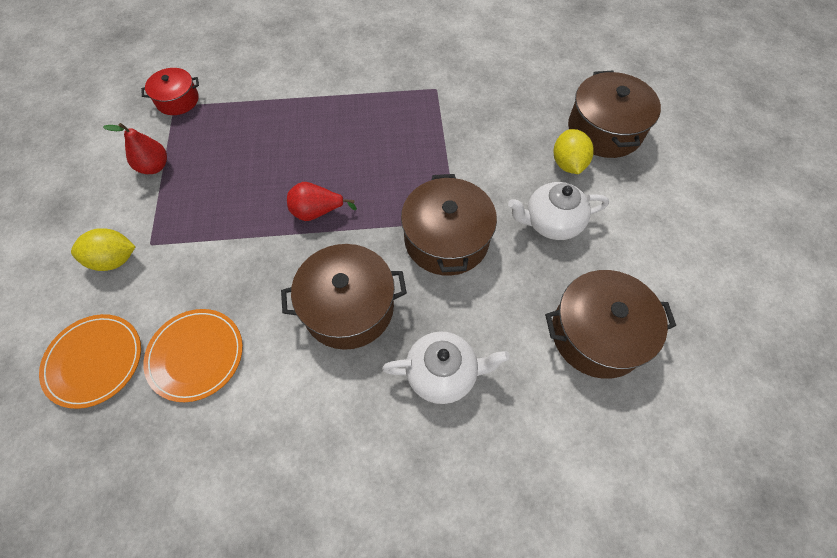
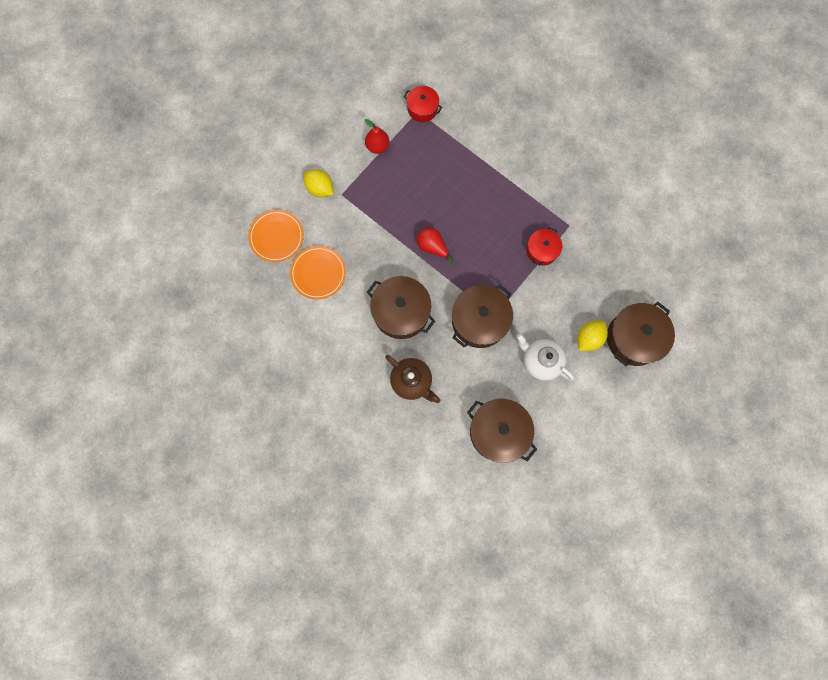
camera: 45 degrees right, 15 degrees up
(435, 127) = (542, 250): none -> red pot
(442, 373) = (412, 381): white teapot -> brown teapot

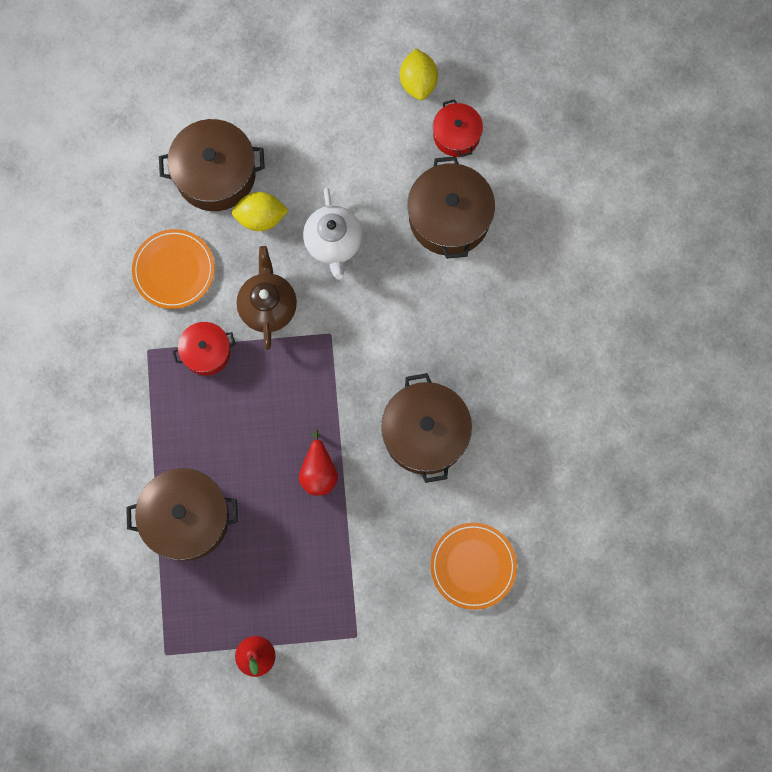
camera: 135 degrees left, 0 degrees up
(276, 237) = (480, 658): orange plate -> orange plate (174, 270)
(320, 189) = (374, 668): yellow lemon -> yellow lemon (418, 82)
(412, 381) = (486, 350): brown teapot -> brown teapot (268, 306)
(422, 109) = (156, 652): red pot -> red pot (456, 135)
(479, 321) = (352, 343): brown pot -> brown pot (187, 518)

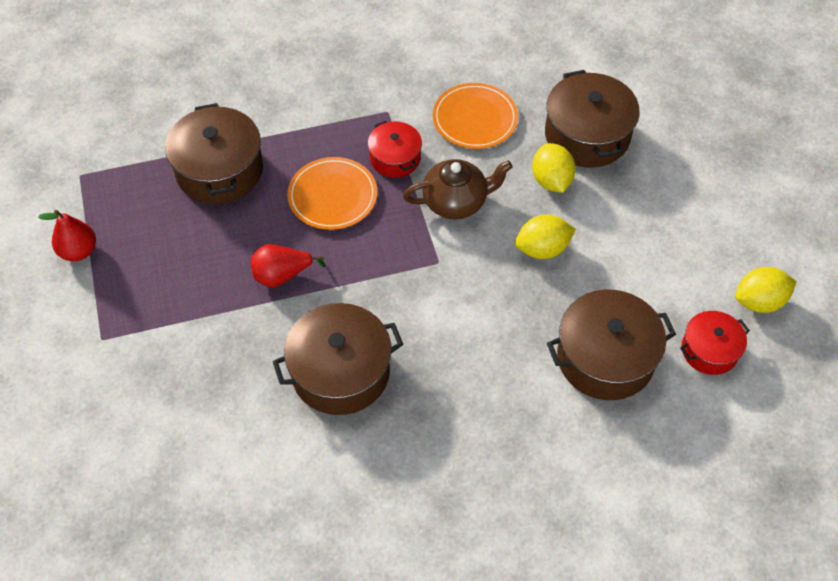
camera: 80 degrees right, 20 degrees down
(333, 242) = (542, 249): white teapot -> yellow lemon
(473, 566) = (188, 446): orange plate -> orange plate (332, 196)

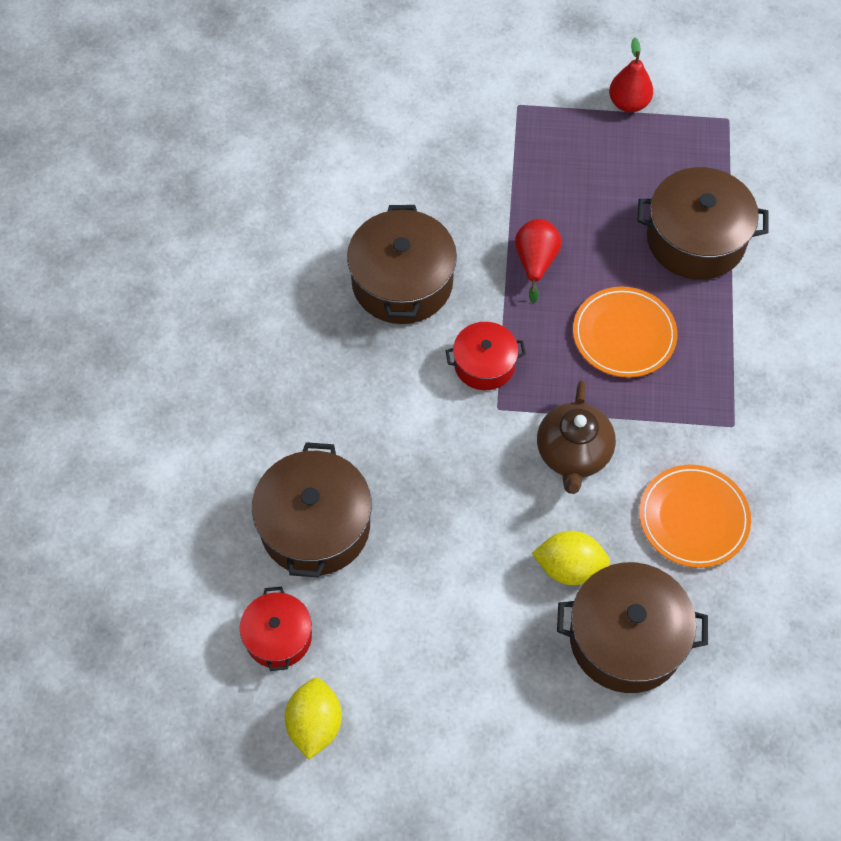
camera: 110 degrees right, 5 degrees up
(395, 158) = (658, 411): red pot -> red pot (484, 364)
(542, 249) = (475, 519): yellow lemon -> none

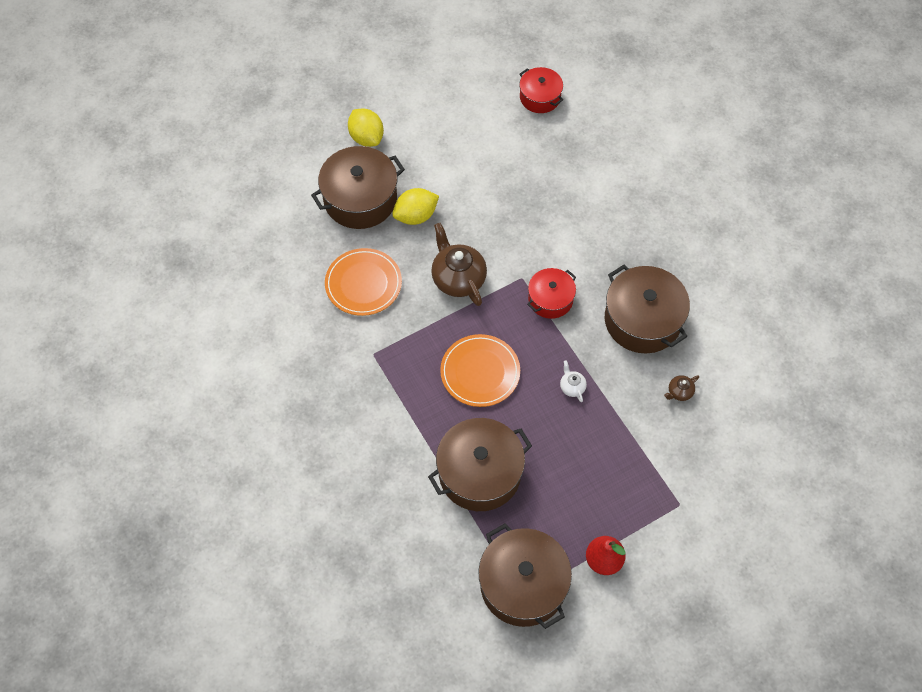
camera: 145 degrees right, 0 degrees up
(315, 526) = (568, 156): brown pot -> brown pot (523, 584)
(315, 724) = (488, 73): yellow lemon -> yellow lemon (366, 137)
(428, 194) = (679, 392): none -> brown teapot
(535, 262) = (572, 387): red pear -> white teapot

